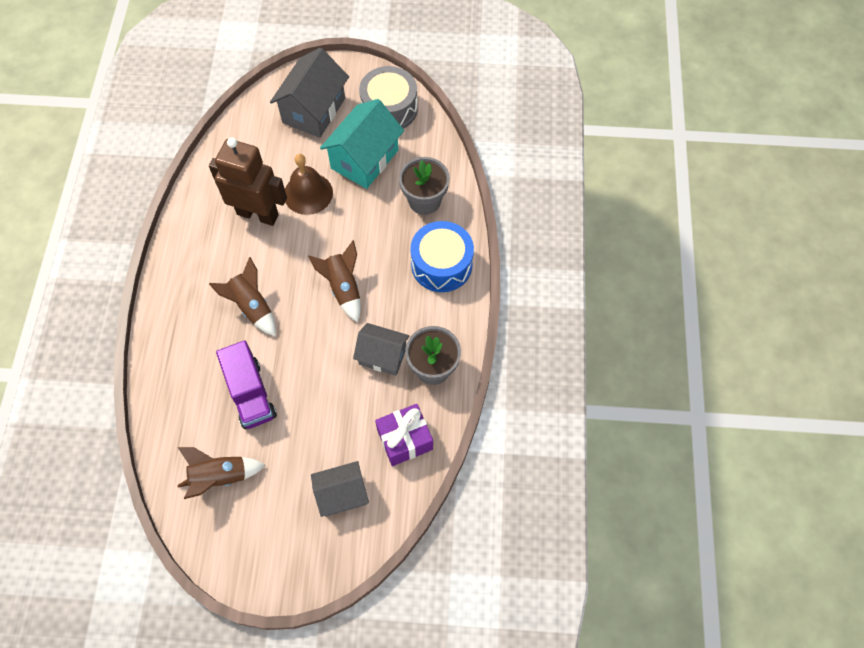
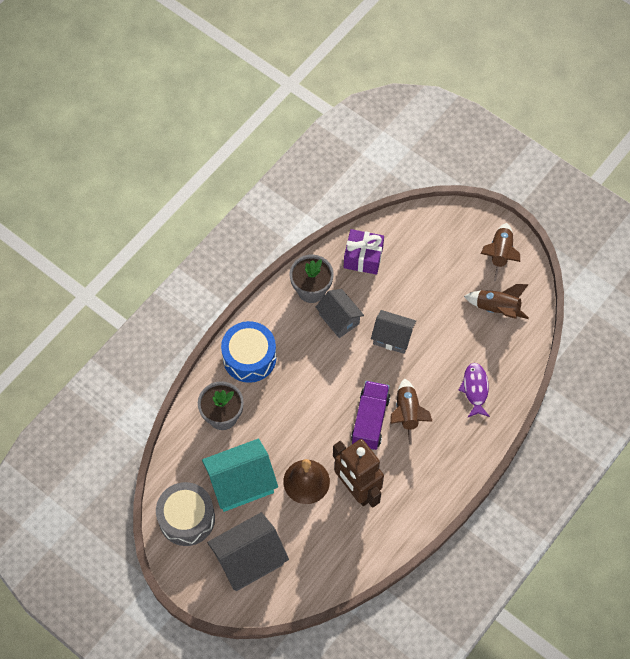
camera: 145 degrees left, 0 degrees up
(196, 372) = (475, 389): none -> purple fish
(250, 393) = (446, 350): purple truck -> purple truck (370, 420)
(342, 494) = (425, 250): grey house -> grey house (392, 337)
(343, 288) = (332, 385): brown rocket -> brown rocket (500, 254)

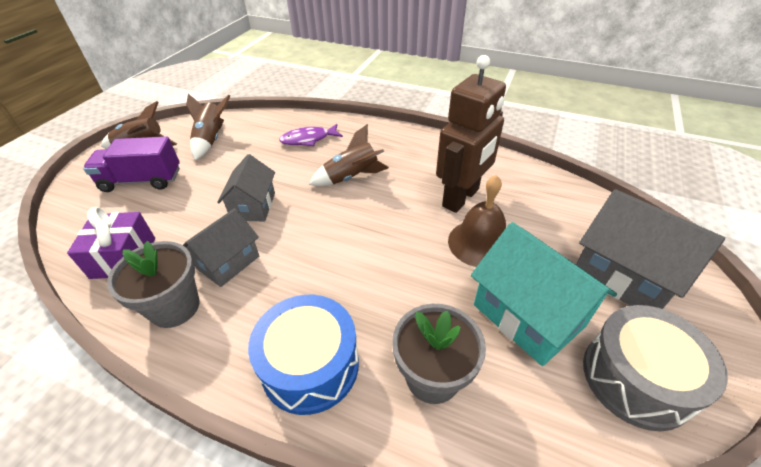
camera: 105 degrees left, 20 degrees down
(370, 420) = (371, 204): purple truck -> purple truck (142, 180)

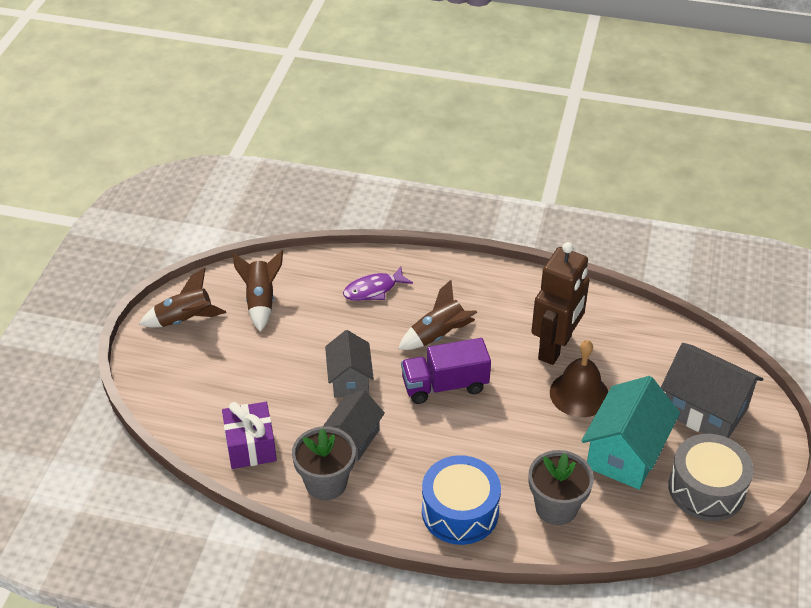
camera: 10 degrees left, 0 degrees up
(142, 180) = (213, 362): purple truck -> purple truck (445, 385)
(528, 315) = (625, 453): turquoise house -> turquoise house turned 75 degrees clockwise

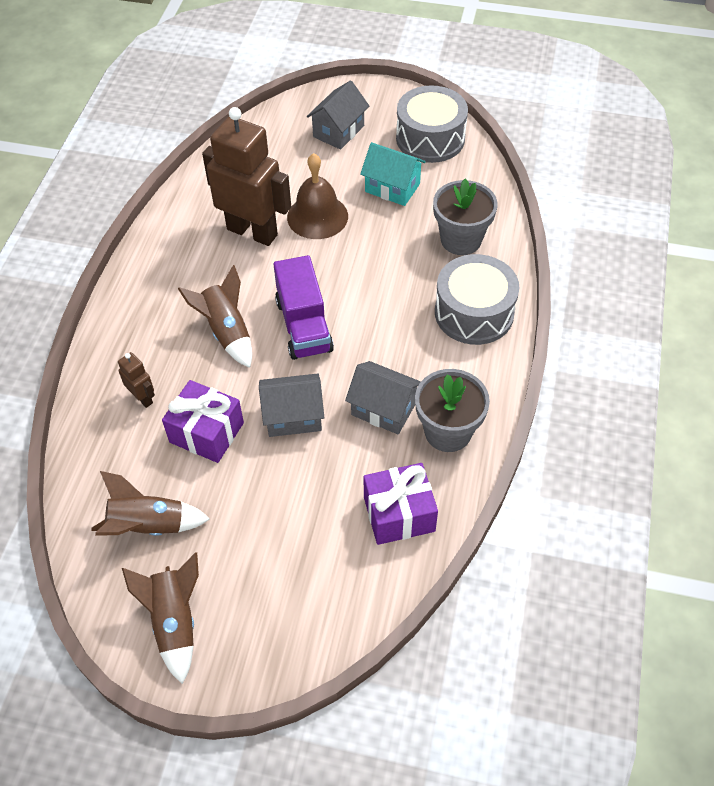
camera: 90 degrees left, 10 degrees up
(338, 328) = (206, 432): none -> purple gift
(373, 290) = (143, 398): purple fish -> brown robot
(460, 511) = (474, 313): blue drum -> grey drum
(625, 453) = (392, 188): turquoise house -> turquoise house, size x0.64
(704, 410) = (338, 131): grey house -> grey house, size x0.64

